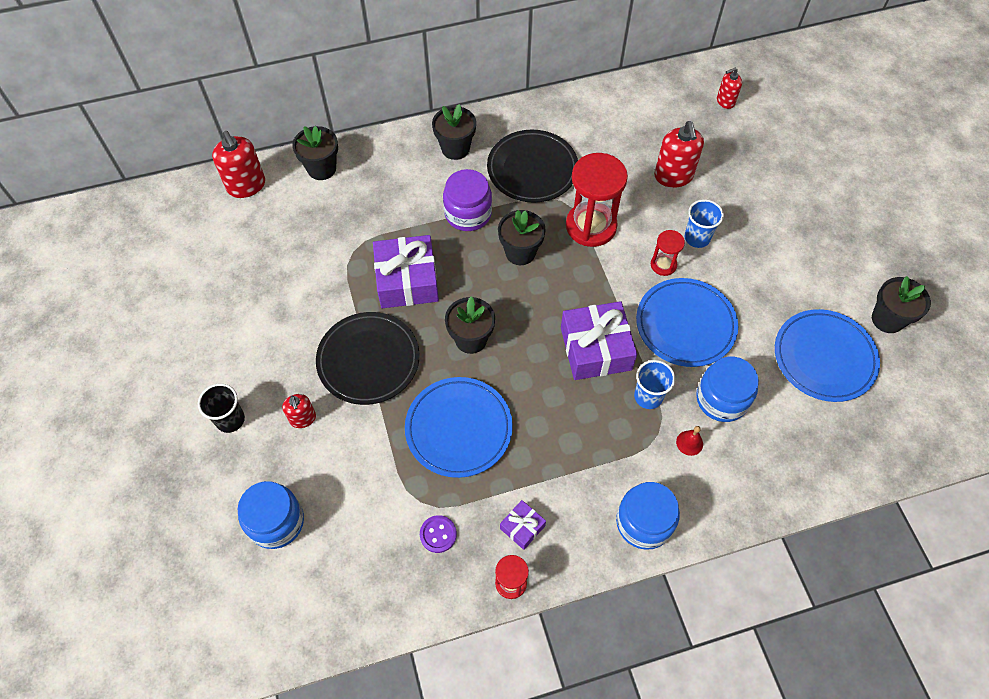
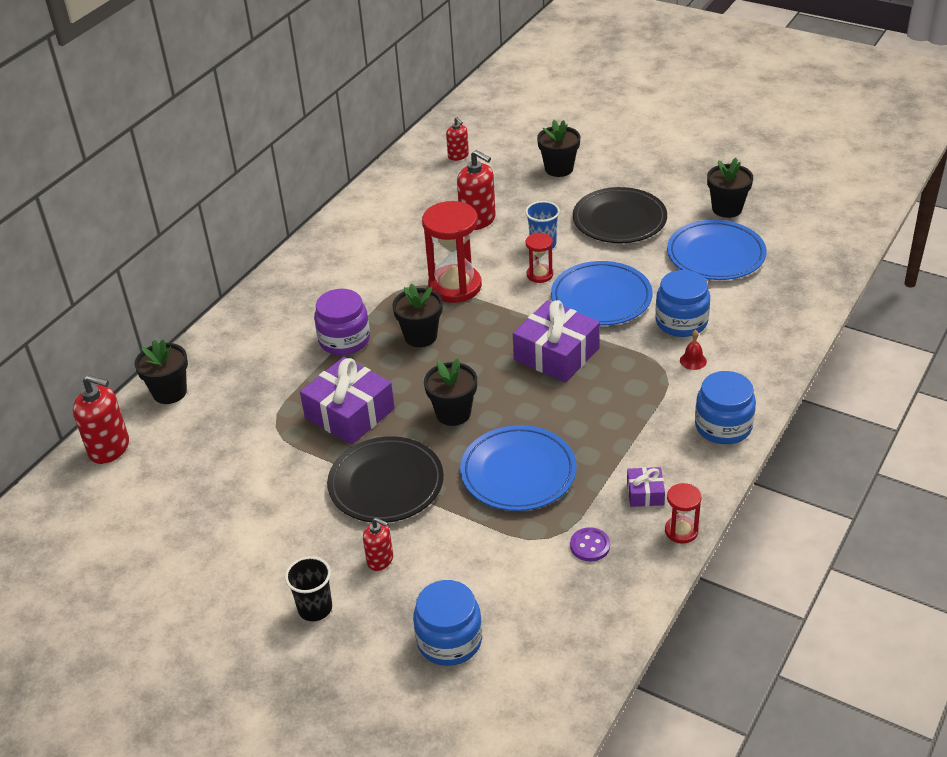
camera: 40 degrees left, 20 degrees down
(455, 148) = (277, 307): black flower pot -> black flower pot (559, 169)
(532, 169) = (361, 281): black plate -> black plate (619, 220)
(648, 396) = (630, 355): blue cup -> none
(725, 101) = (458, 156): red soap dispenser -> red soap dispenser turned 60 degrees counterclockwise

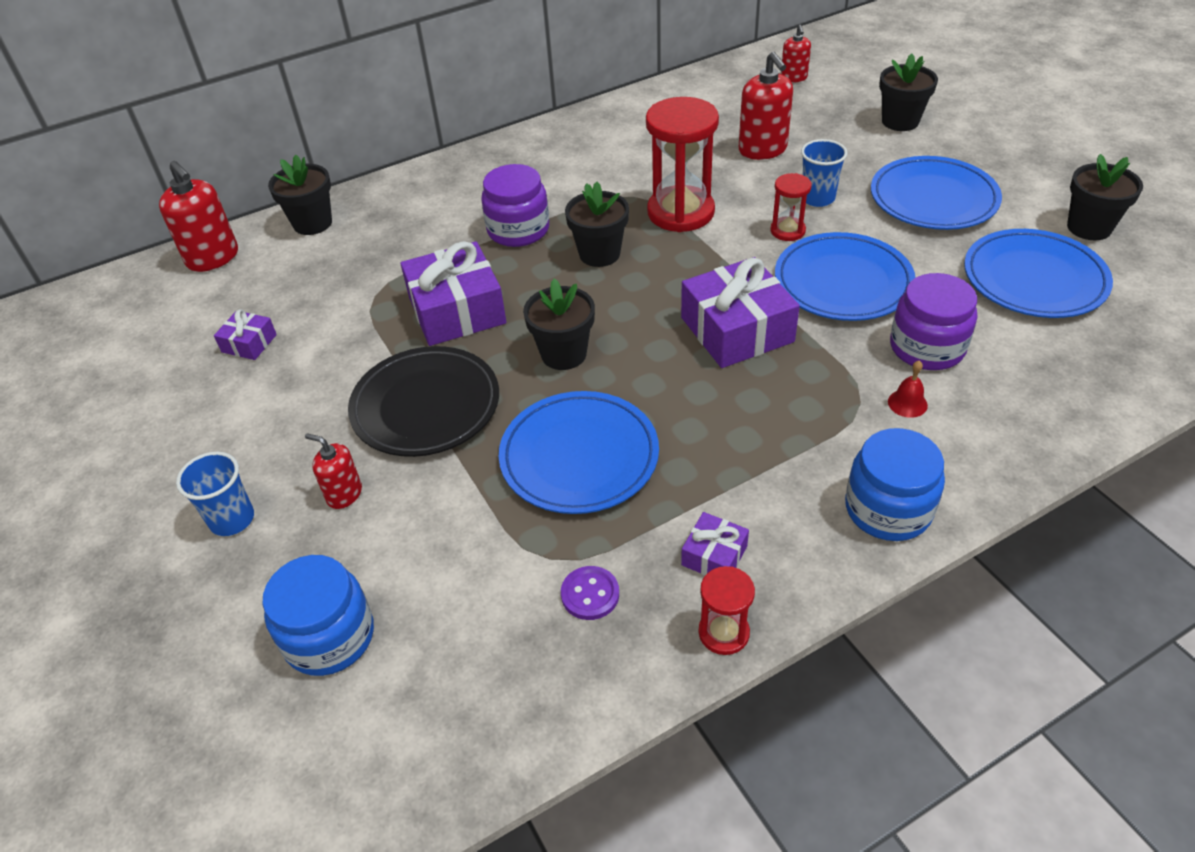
camera: 30 degrees right, 5 degrees up
(208, 496) = (249, 343): none -> purple gift
(315, 608) = (232, 519): black cup -> blue cup
(380, 560) = (344, 494): red soap dispenser -> red soap dispenser turned 150 degrees clockwise
(619, 220) = (933, 199): black plate -> blue plate
(681, 322) = (927, 347): blue jar -> purple jar

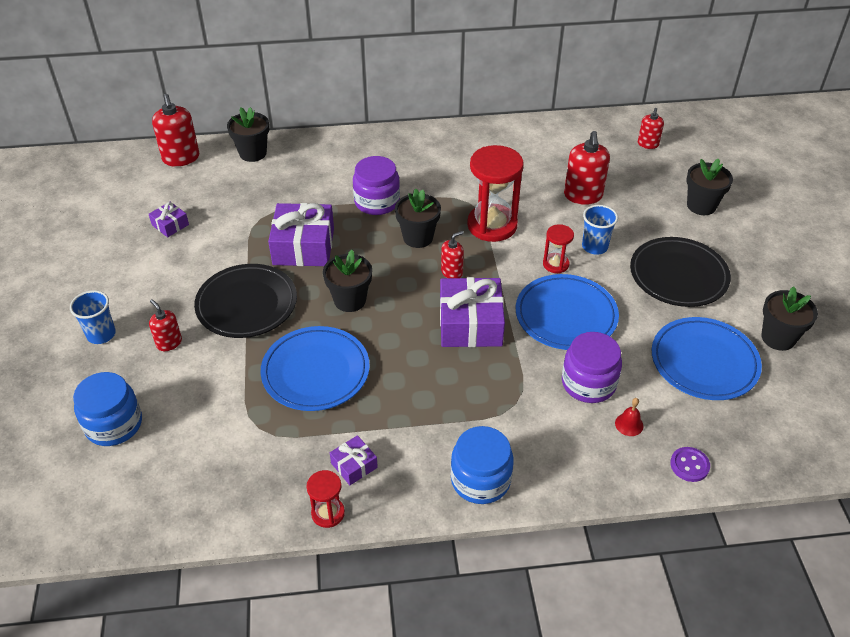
camera: 20 degrees right, 0 degrees up
(590, 594) = (267, 459): purple button -> purple button (689, 465)
(670, 279) = (452, 272): none -> red soap dispenser
(907, 403) = (545, 416): red bell -> red bell (629, 424)
(933, 199) = (678, 275): blue plate -> black plate

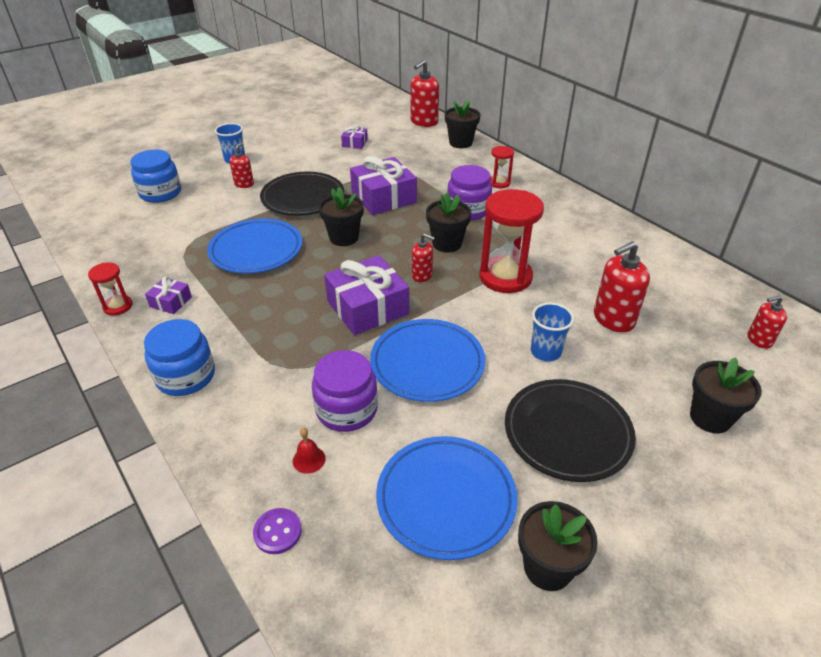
camera: 60 degrees right, 5 degrees down
(555, 264) = (493, 333): red hourglass -> red hourglass (499, 183)

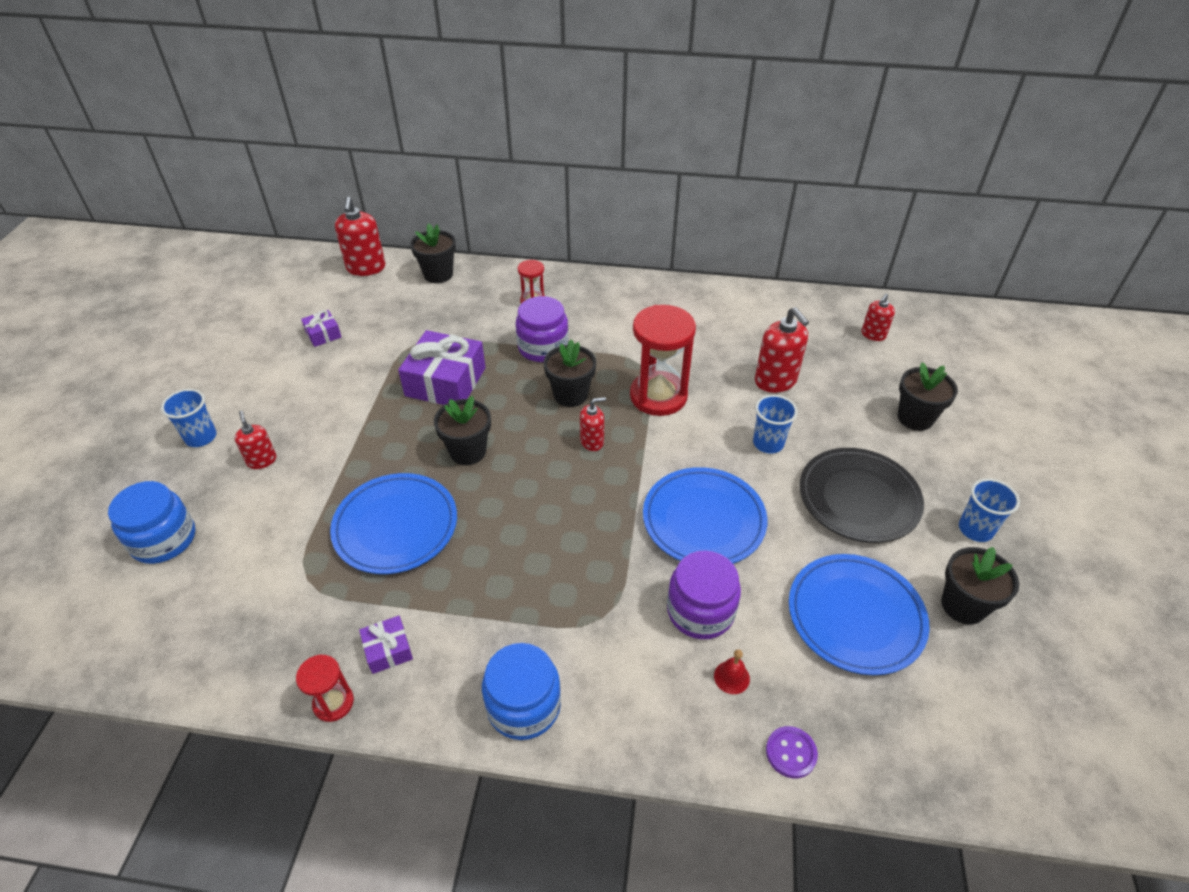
camera: 45 degrees left, 5 degrees up
(303, 198) = (359, 434): black plate -> none
(367, 307) = (589, 506): purple gift -> none
(613, 319) = (775, 381): red soap dispenser -> red soap dispenser turned 45 degrees counterclockwise
(646, 530) = (975, 529): none -> blue cup

